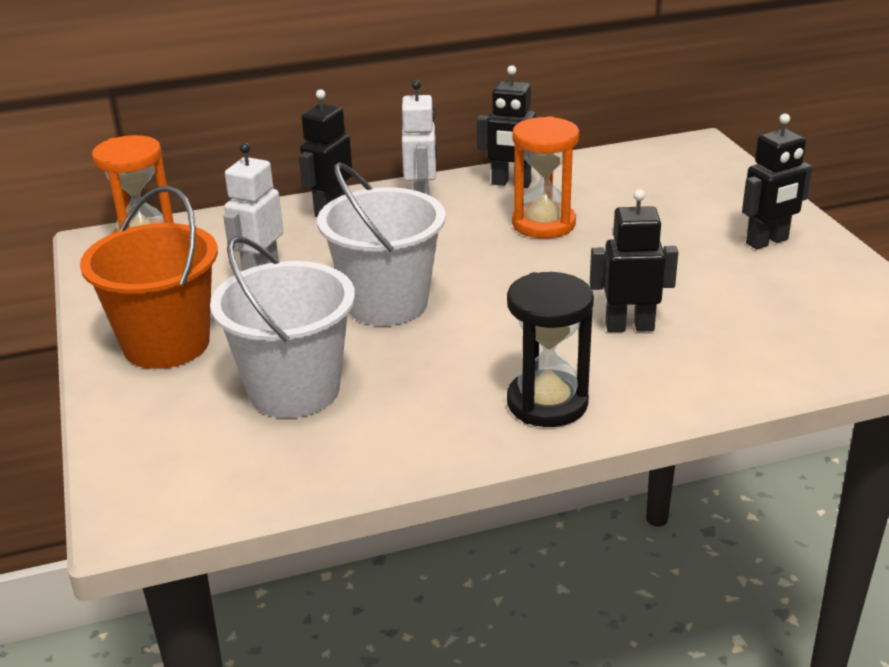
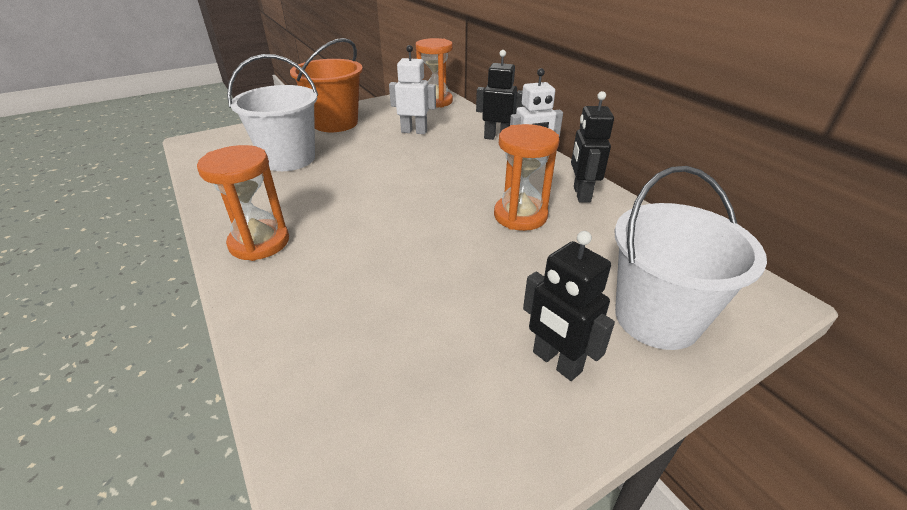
camera: 75 degrees right, 5 degrees up
(387, 303) = (384, 171): white bucket -> white bucket (656, 318)
(547, 403) = (259, 243): black hourglass -> orange hourglass
(629, 326) = (363, 272): black robot -> none

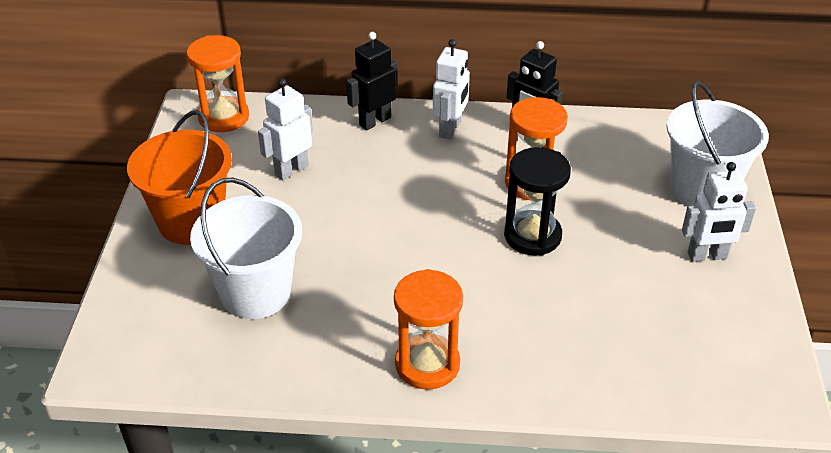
camera: 55 degrees left, 5 degrees up
(456, 238) = (532, 236): none -> black hourglass
(556, 362) = (707, 256): black robot -> white robot

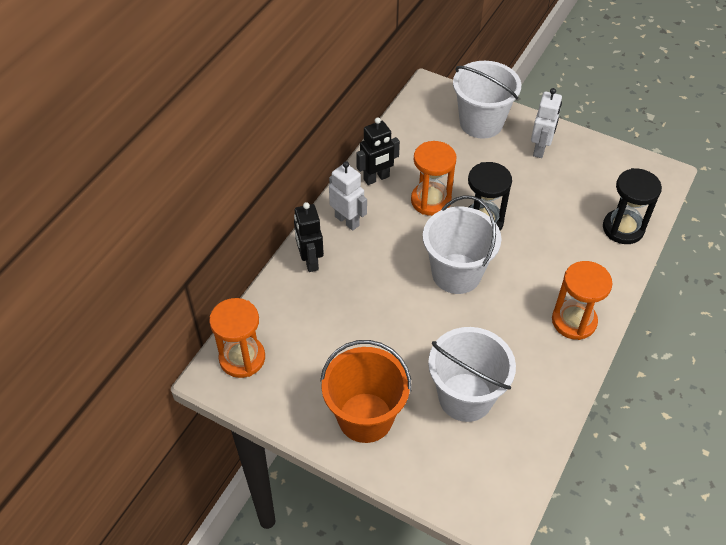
camera: 65 degrees left, 10 degrees up
(291, 170) = (338, 333): white robot -> none
(433, 236) = (456, 273): none -> white bucket
(630, 379) = (623, 228): none -> black hourglass

